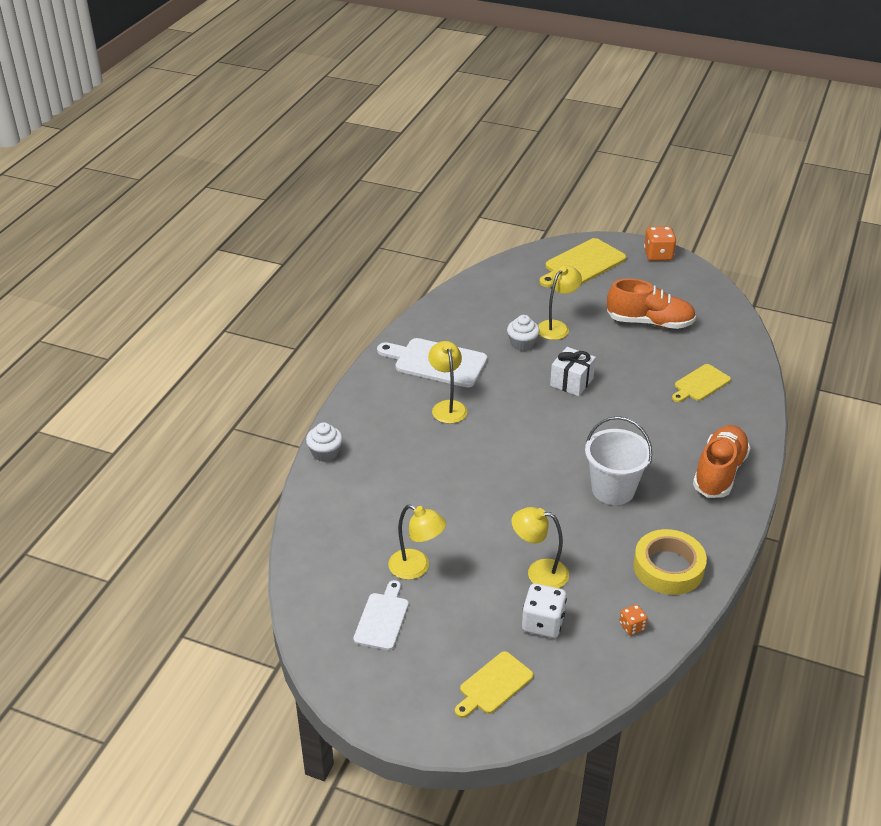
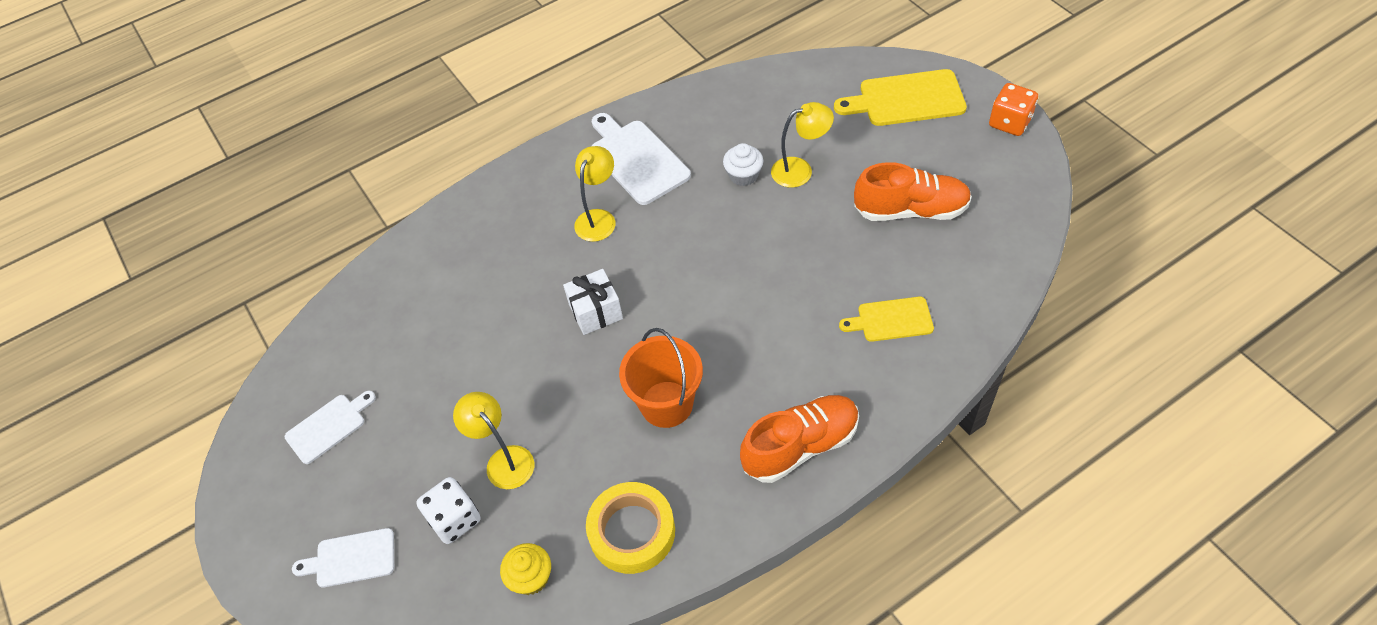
camera: 40 degrees right, 15 degrees up
(325, 453) = (444, 217): white cupcake -> none
(416, 568) = (404, 389): yellow lamp -> none
(494, 685) = (351, 559): yellow cutting board -> white cutting board
(571, 382) = (750, 248): white gift -> white gift (595, 312)
(613, 489) = (666, 404): white bucket -> orange bucket
(632, 626) = (531, 577): orange dice -> yellow cupcake
(649, 322) = (910, 210): orange shoe -> orange shoe turned 45 degrees counterclockwise

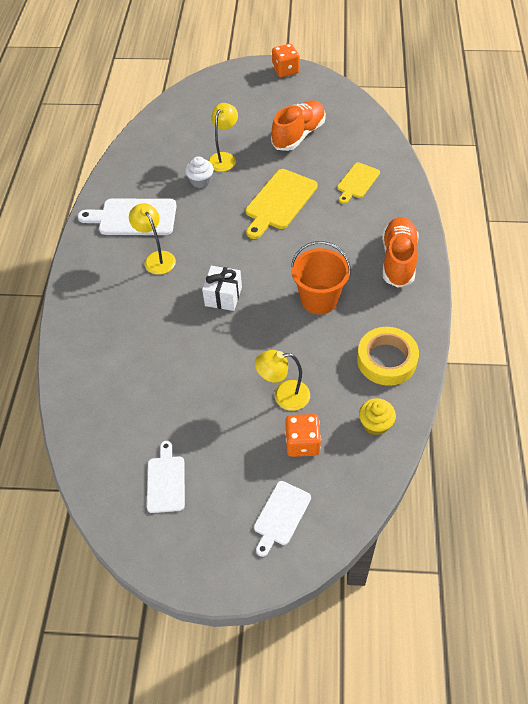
camera: 55 degrees left, 0 degrees up
(454, 519) = (302, 443): white dice -> orange dice
(906, 99) = (227, 93): yellow cutting board -> yellow cutting board (279, 202)

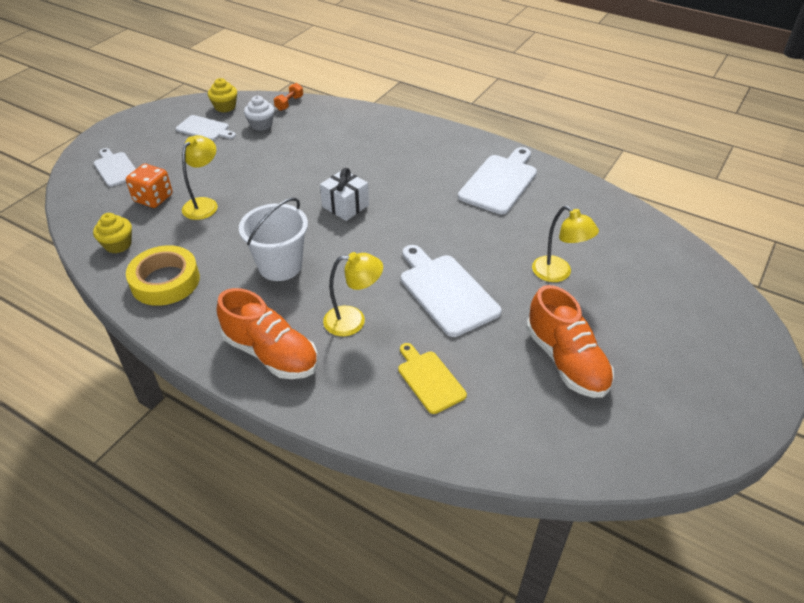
camera: 115 degrees right, 10 degrees down
(75, 431) = (289, 103): none -> orange dumbbell
(111, 491) = (225, 107): none -> yellow cupcake
(156, 258) = (430, 181): yellow lamp -> yellow lamp (353, 320)
(201, 181) = (526, 242): white cupcake -> white cupcake (261, 125)
(279, 202) = (446, 292): yellow cutting board -> white cutting board
(285, 70) = (744, 412): orange dice -> none
(319, 299) = (280, 266): orange bucket -> white bucket

